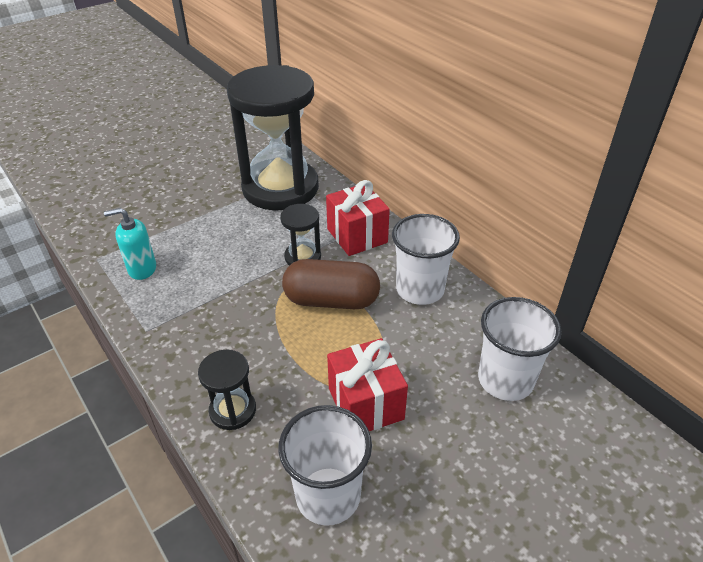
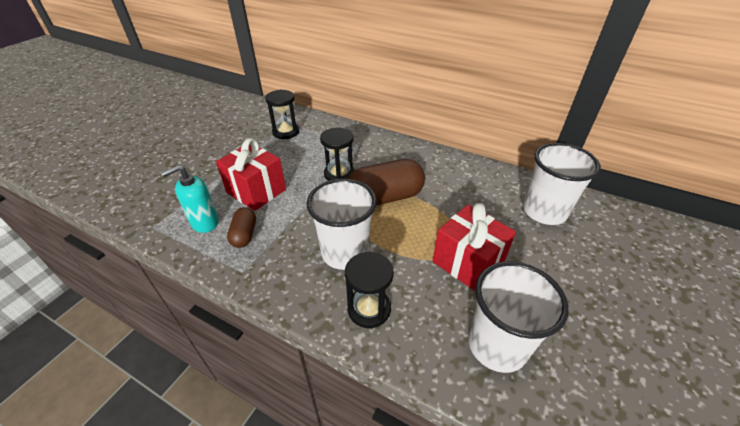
camera: 25 degrees left, 0 degrees up
(169, 294) = (244, 234): none -> brown capsule
(280, 188) = (286, 132): black hourglass -> black hourglass, size x0.42
(357, 236) = (369, 149): red gift -> red gift (256, 191)
(420, 290) = (441, 171): white cup -> white cup (345, 253)

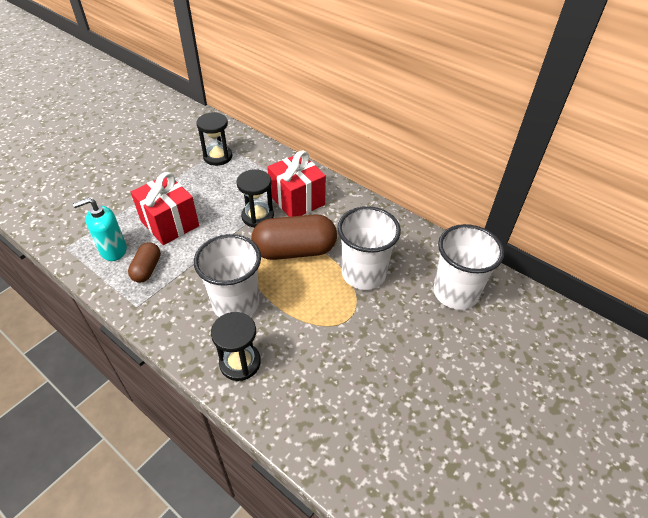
camera: 10 degrees right, 5 degrees up
(467, 262) = (351, 334): red gift -> red gift (297, 200)
(497, 345) = (344, 418): white cup -> white cup (363, 274)

